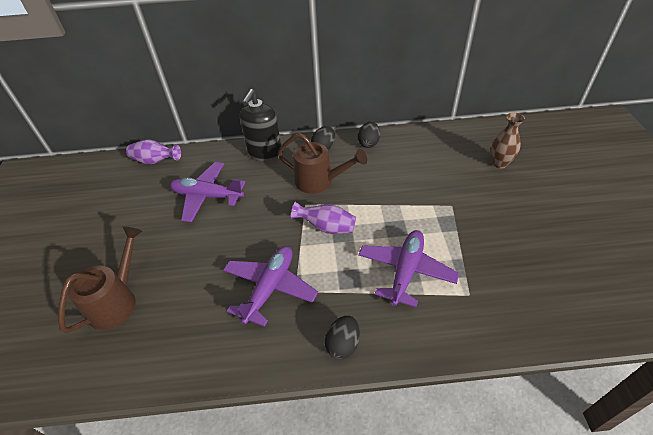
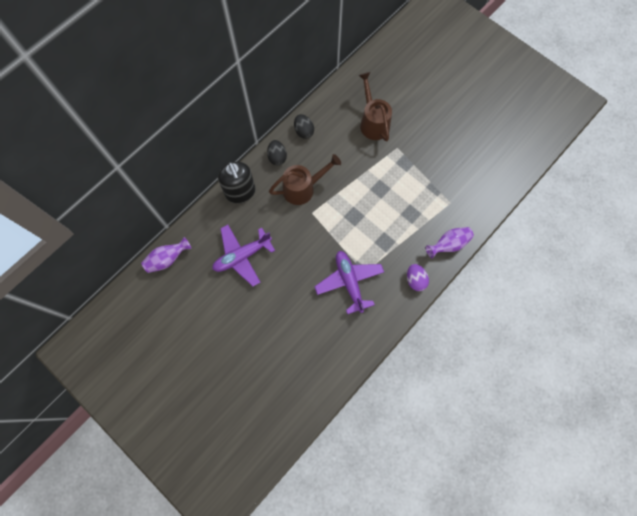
camera: 45 degrees left, 25 degrees up
(117, 300) = (273, 361): brown watering can -> brown watering can (373, 122)
(326, 227) = (341, 219): purple vase -> purple vase (448, 244)
(343, 344) = (415, 280): black egg -> purple egg
(406, 271) = (409, 213): purple plane -> none
(499, 163) = (399, 91): brown vase -> none

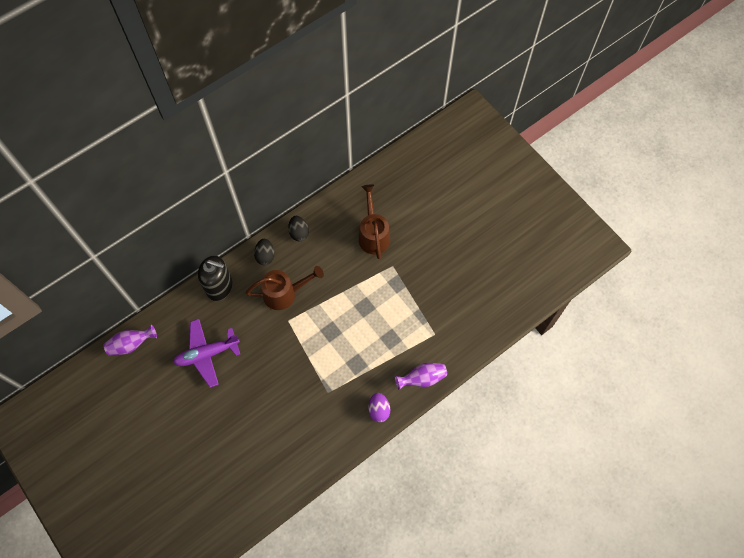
camera: 10 degrees right, 5 degrees down
(240, 192) = (220, 287): black soap dispenser -> black soap dispenser turned 60 degrees counterclockwise
(349, 282) = (310, 400): purple plane -> none

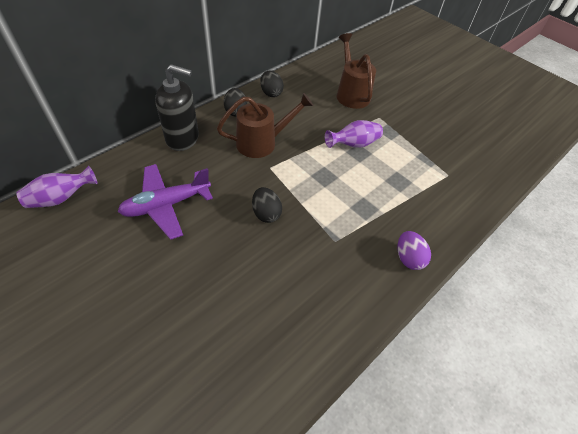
camera: 10 degrees left, 15 degrees down
(280, 365) = (266, 213): none -> black egg
(422, 378) = (451, 220): purple vase -> purple vase (353, 144)

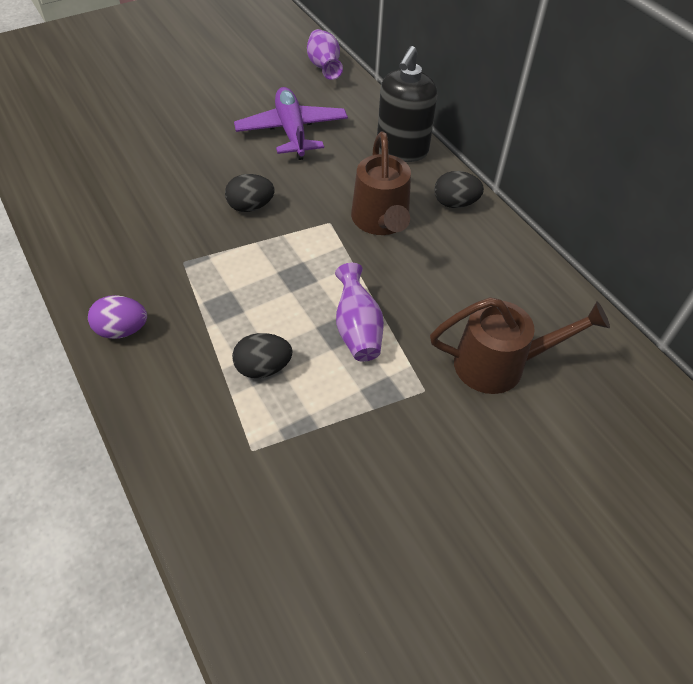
camera: 105 degrees right, 0 degrees up
(271, 93) = (501, 249): black egg -> black egg (263, 368)

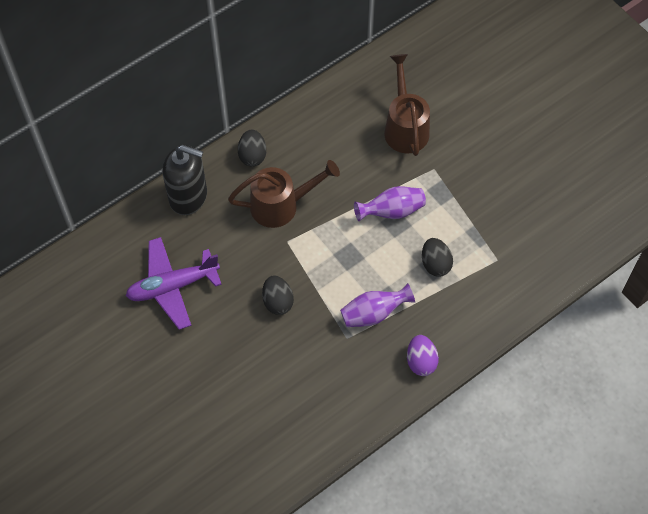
camera: 95 degrees left, 10 degrees up
(324, 67) = (64, 273): purple vase -> purple vase (374, 313)

